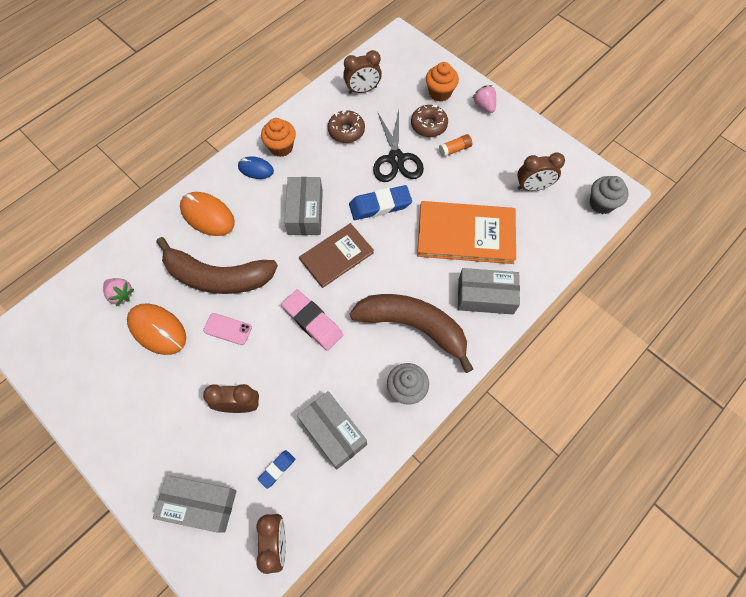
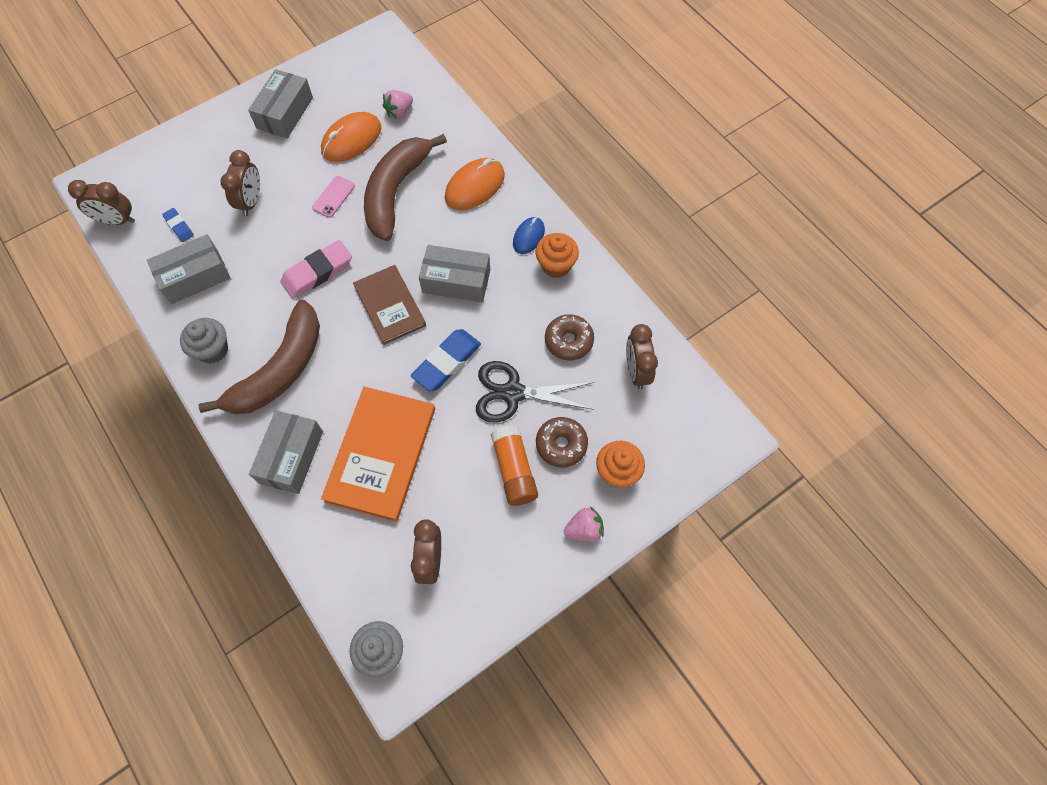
camera: 100 degrees right, 0 degrees up
(200, 504) = (173, 167): grey box -> grey box (285, 113)
(380, 205) = (447, 362): blue eraser -> blue eraser turned 45 degrees clockwise
(454, 149) = (514, 470): orange glue stick -> orange glue stick, size x1.69

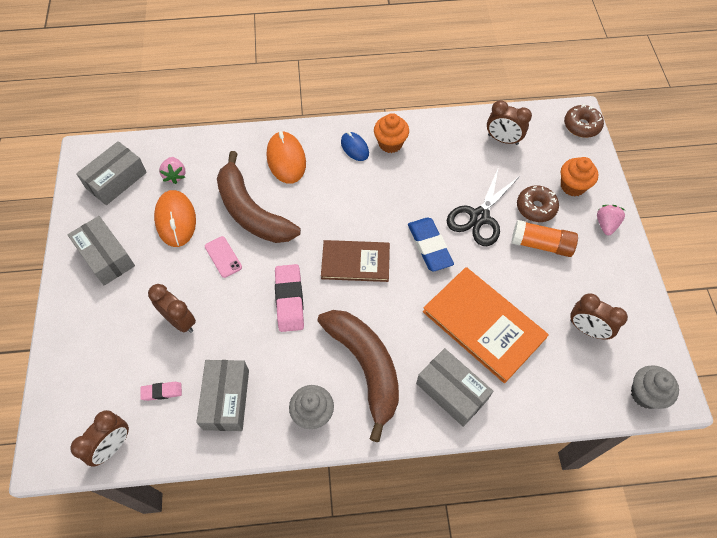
camera: 60 degrees left, 5 degrees down
(179, 226) = (162, 392): blue eraser -> pink eraser
(456, 281) = (362, 209): grey box -> grey box (116, 180)
(568, 341) = (457, 165): brown donut -> brown donut (581, 126)

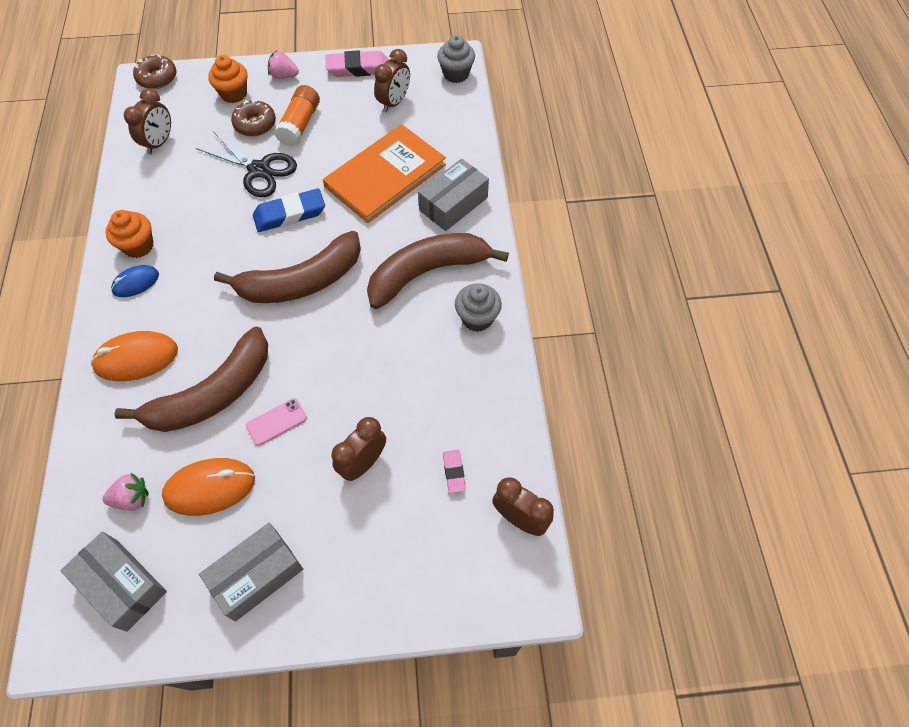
camera: 90 degrees left, 0 degrees up
(226, 399) = (462, 402): grey box -> none
(289, 300) = (343, 345): pink eraser -> pink eraser (358, 68)
(355, 262) = (301, 281): brown book -> brown banana

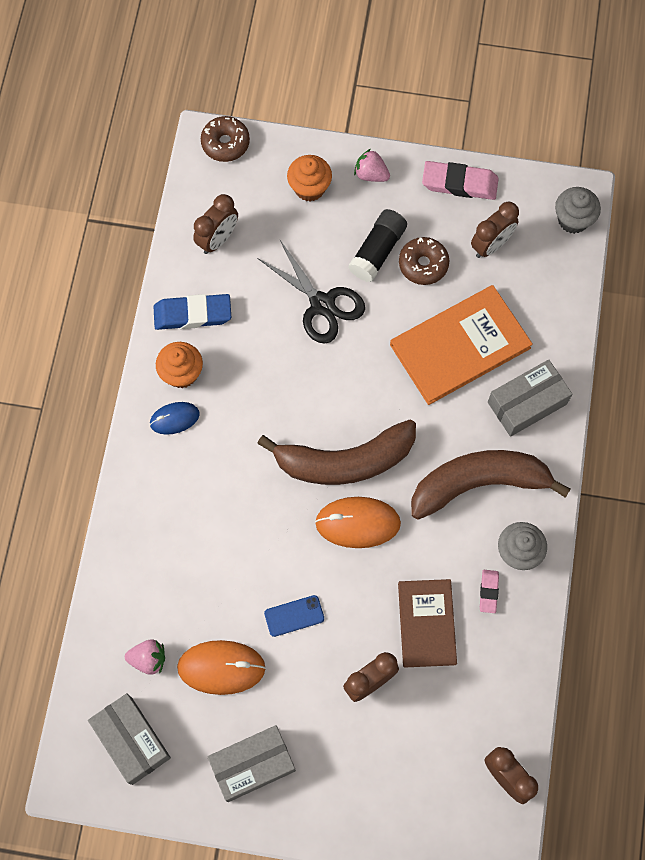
camera: 15 degrees right, 10 degrees up
(136, 358) = (166, 509): orange mouse -> orange mouse (357, 523)
(212, 394) = (236, 569): brown banana -> none
(255, 124) = (327, 238): brown donut -> brown donut (423, 264)
(276, 422) = (294, 616): pink phone -> blue phone
(290, 214) = (346, 372): blue eraser -> blue eraser (192, 314)
(300, 125) = (377, 251): orange glue stick -> black glue stick
(407, 398) = (426, 623): none -> brown book
(454, 472) = (455, 714): pink eraser -> pink eraser (488, 592)

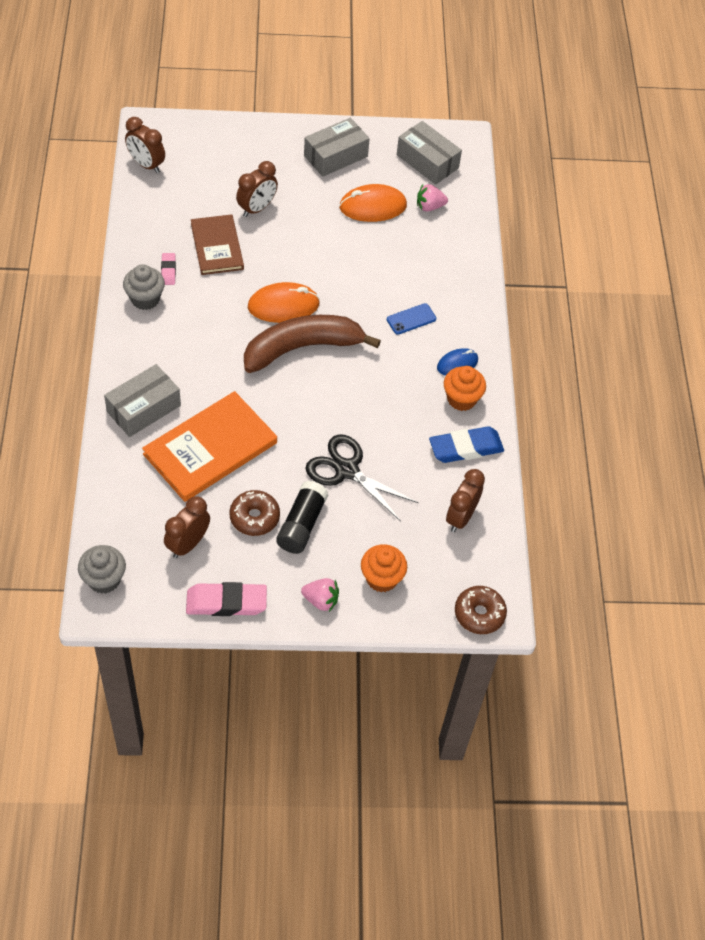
camera: 165 degrees right, 15 degrees down
(294, 616) = (323, 242): blue phone -> blue phone (411, 319)
(479, 483) = (182, 343): brown banana -> none

